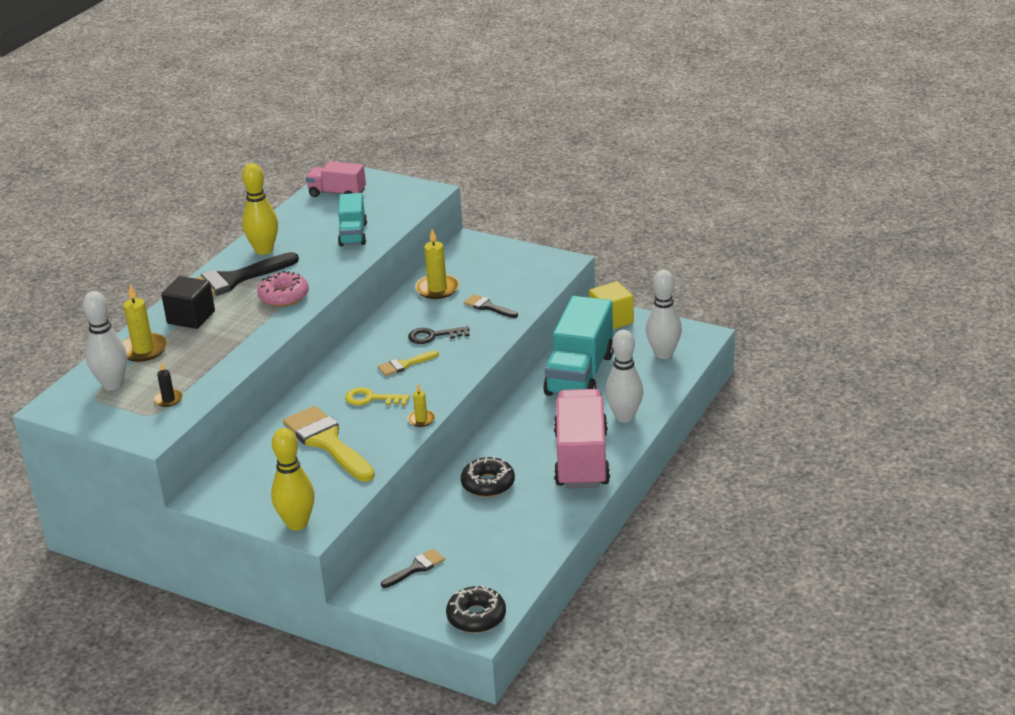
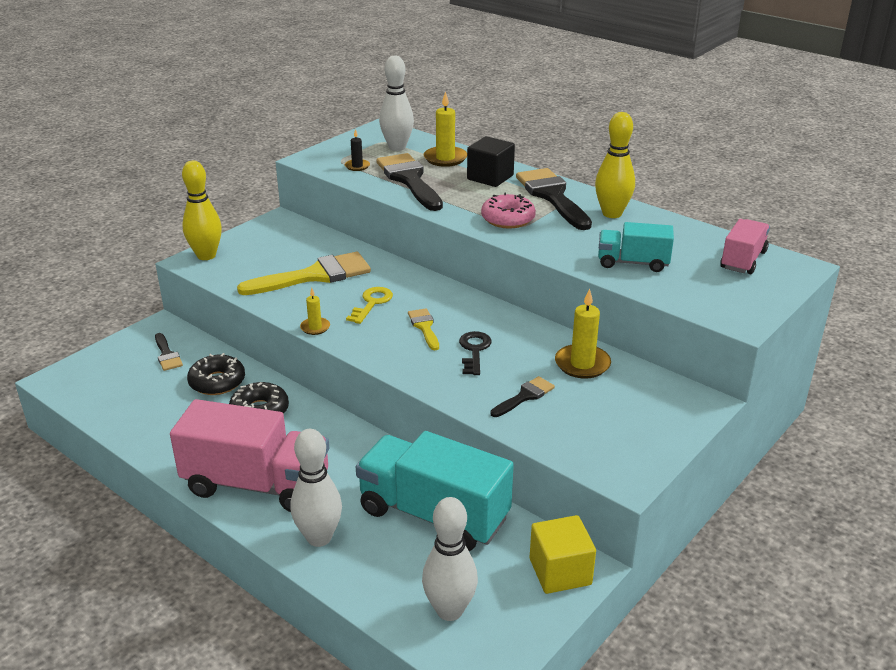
camera: 100 degrees right, 0 degrees up
(202, 361) = (409, 180): none -> black brush
(476, 616) = (73, 380): black donut -> black donut (217, 382)

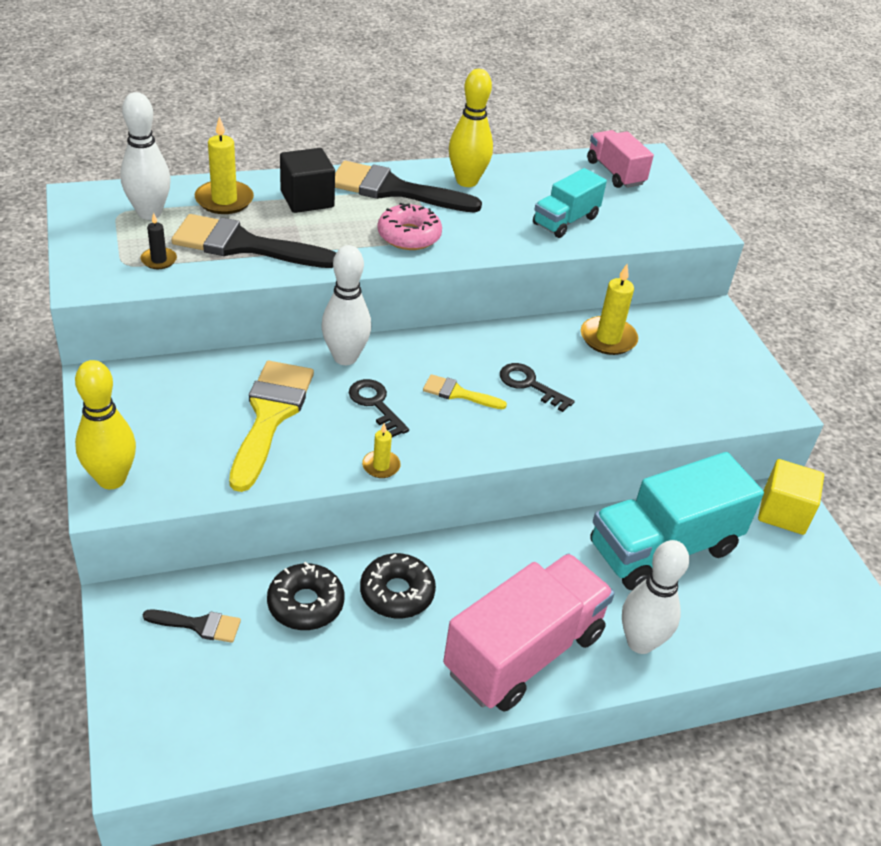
camera: 60 degrees left, 10 degrees up
(372, 303) = (375, 404): yellow key -> black key
(449, 610) = (788, 602): white bowling pin -> white bowling pin (345, 357)
(524, 396) = (628, 395): black brush -> none

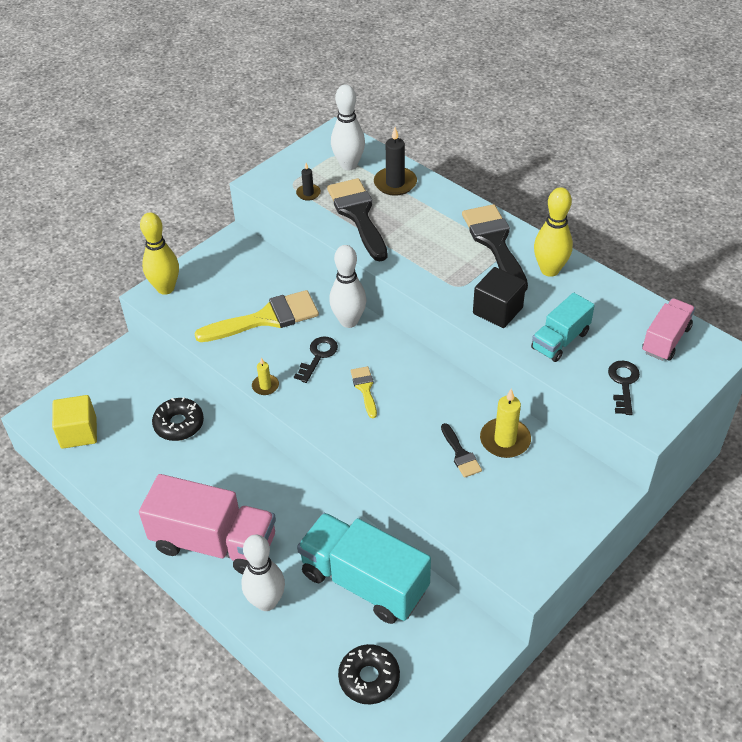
camera: 65 degrees right, 5 degrees up
(198, 625) = (133, 389): black brush -> black brush (460, 454)
(224, 200) = (395, 183): yellow candle -> black candle
(307, 199) = (437, 213): black cube -> black cube (497, 310)
(397, 593) = (217, 460): black donut -> black donut (369, 678)
(409, 236) = (448, 275): pink donut -> none
(529, 385) = (408, 420): black key -> black key (623, 383)
(565, 221) = (560, 340): turquoise truck -> turquoise truck turned 60 degrees counterclockwise
(783, 512) = (466, 646): yellow cube -> yellow cube (79, 433)

